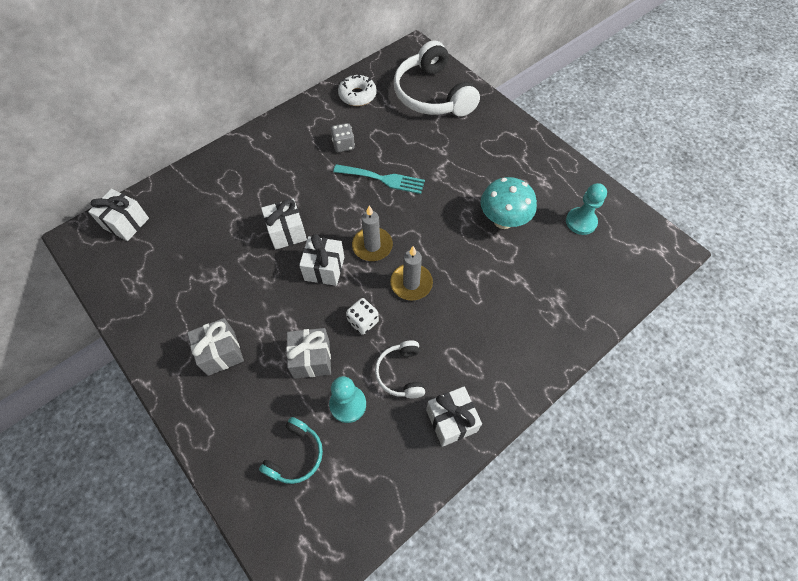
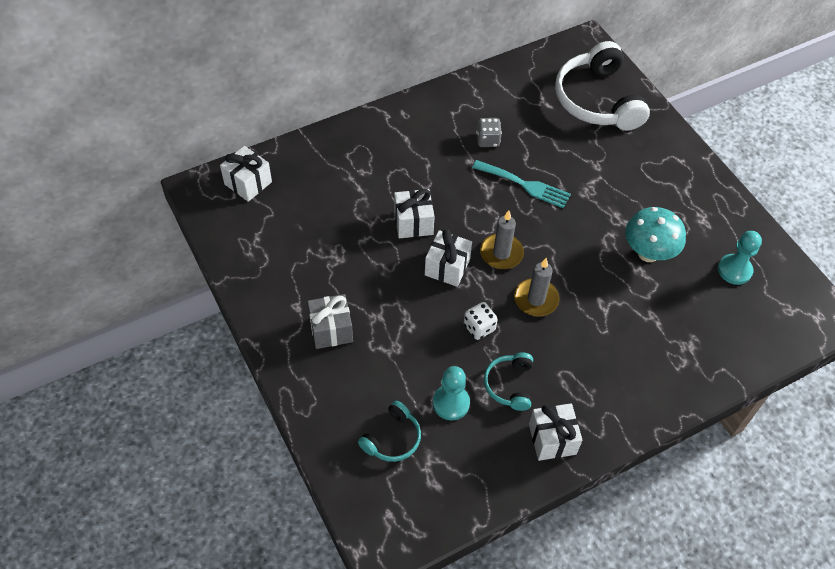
camera: 10 degrees right, 5 degrees down
(311, 359) = (421, 353): grey gift -> none
(357, 95) = (512, 86): white donut -> none
(401, 373) = (509, 385): white headphones -> turquoise headphones

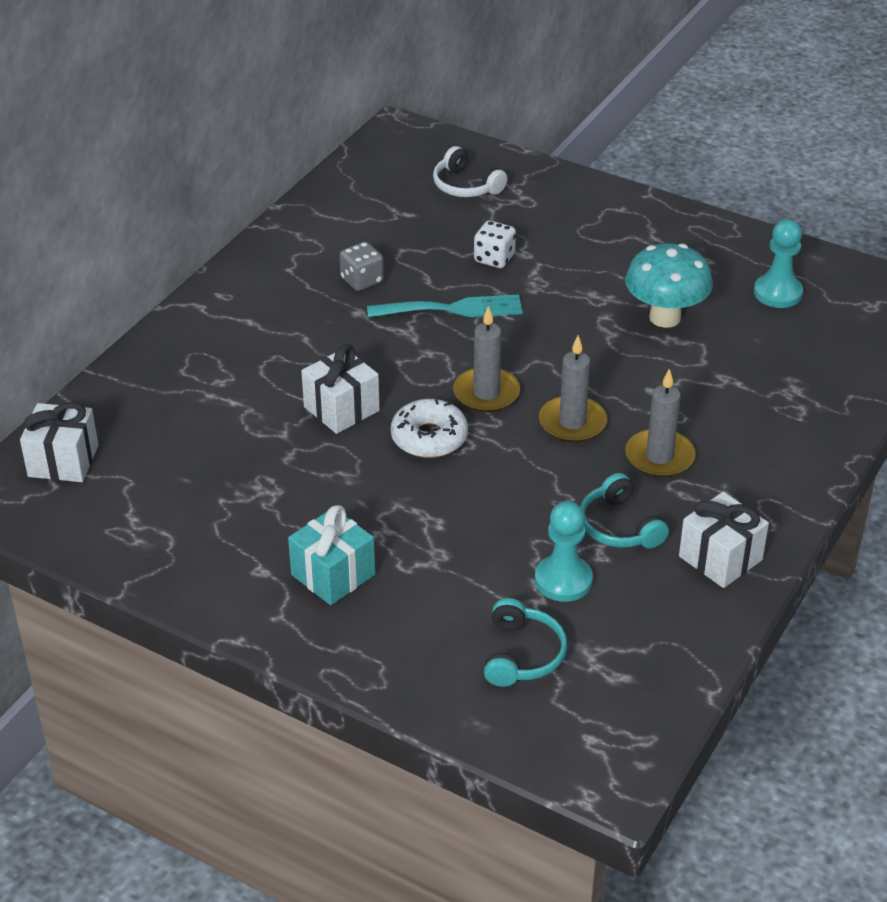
camera: 30 degrees left, 15 degrees down
(331, 330) = (333, 575): grey gift -> turquoise gift
(447, 267) = (429, 438): white gift -> white donut
(479, 327) = (527, 484): white dice -> white dice (494, 259)
(569, 350) = (659, 457): none -> grey candle
(597, 100) = (465, 186): white headphones -> white headphones, size x0.49

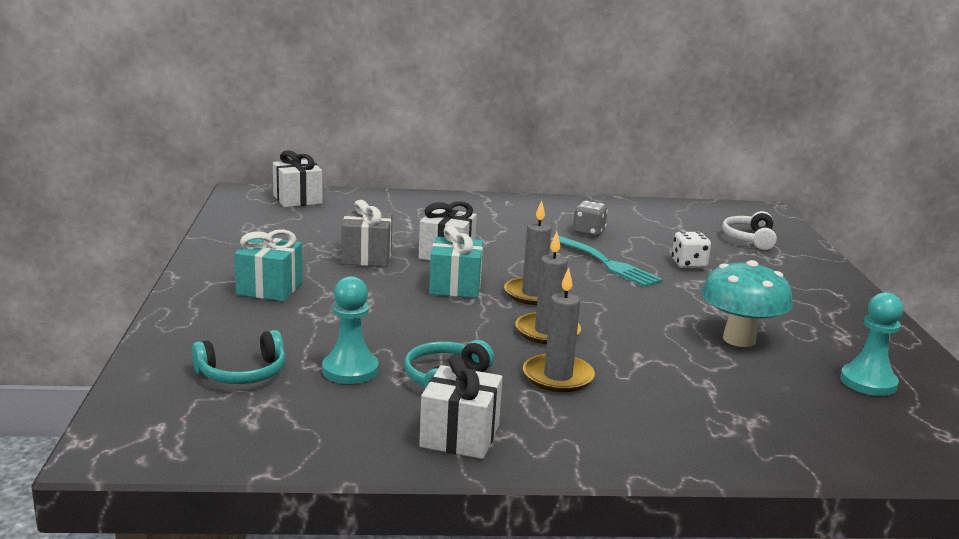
camera: 55 degrees right, 20 degrees down
(301, 471) = (367, 257): none -> grey gift
(429, 438) = (455, 286): white donut -> turquoise gift

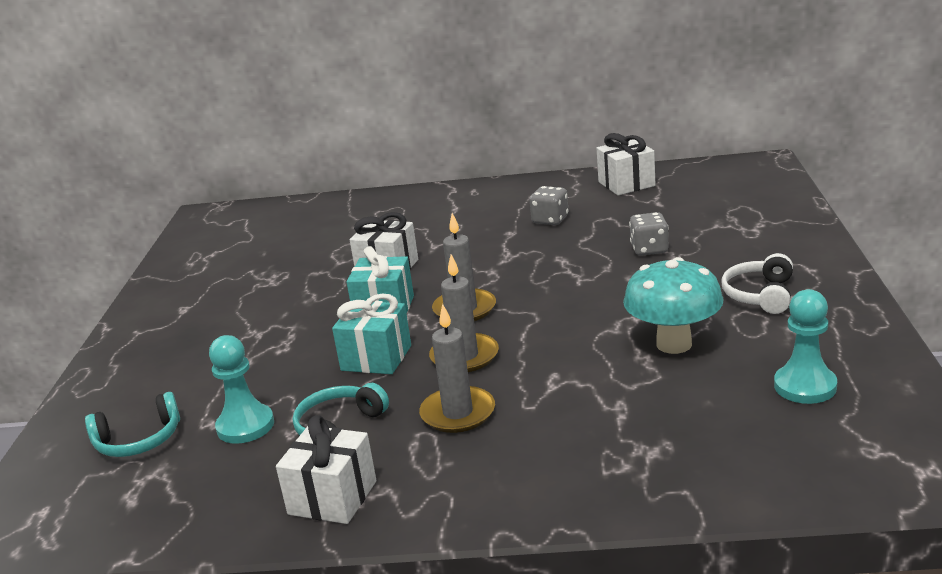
camera: 10 degrees right, 5 degrees up
(269, 288) = (194, 333): turquoise gift -> turquoise gift (376, 358)
(297, 199) = (253, 217): white gift -> white gift (626, 184)
(367, 257) = (303, 281): grey gift -> none
(608, 264) = (559, 259): turquoise fork -> none
(689, 264) = (649, 249): white dice -> grey dice
(749, 239) = (731, 206): white headphones -> white headphones (760, 295)

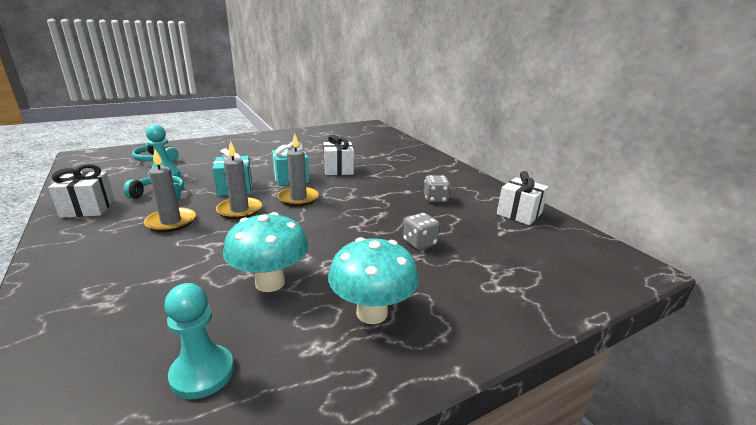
camera: 55 degrees right, 0 degrees up
(760, 295) = (372, 313): white headphones -> turquoise mushroom

